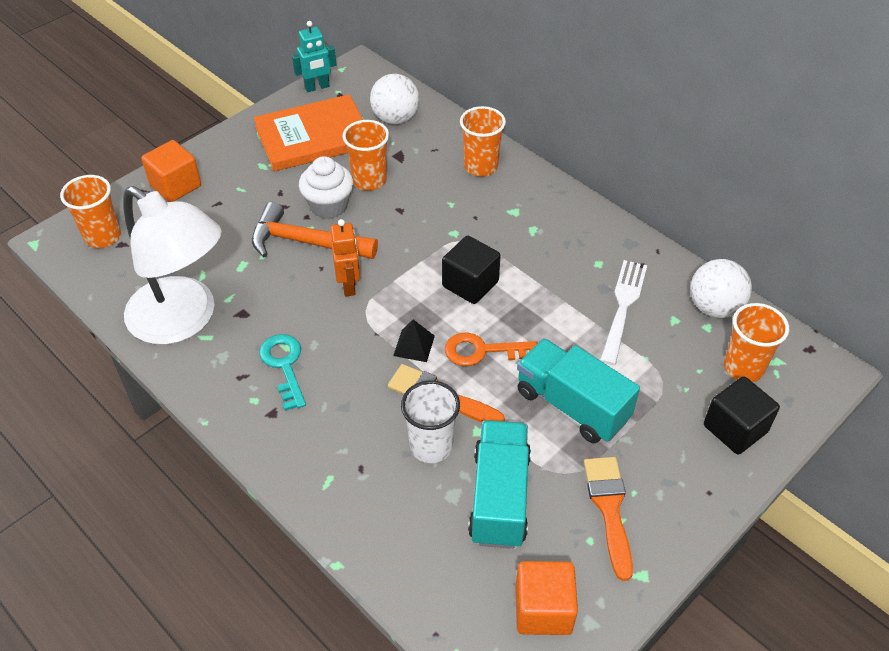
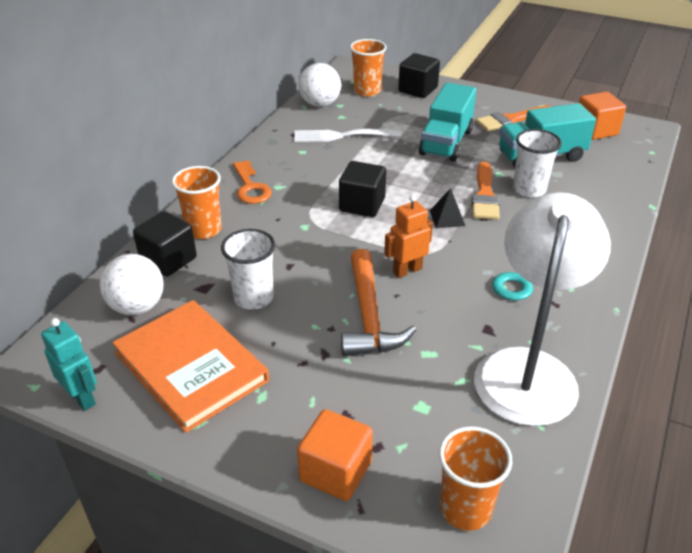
camera: 110 degrees left, 10 degrees down
(328, 206) = (307, 316): white cupcake -> none
(369, 180) = (253, 298): orange cup -> white cup
(446, 141) = (168, 260): none -> black cube
(483, 351) = (427, 185): orange key -> orange key (251, 187)

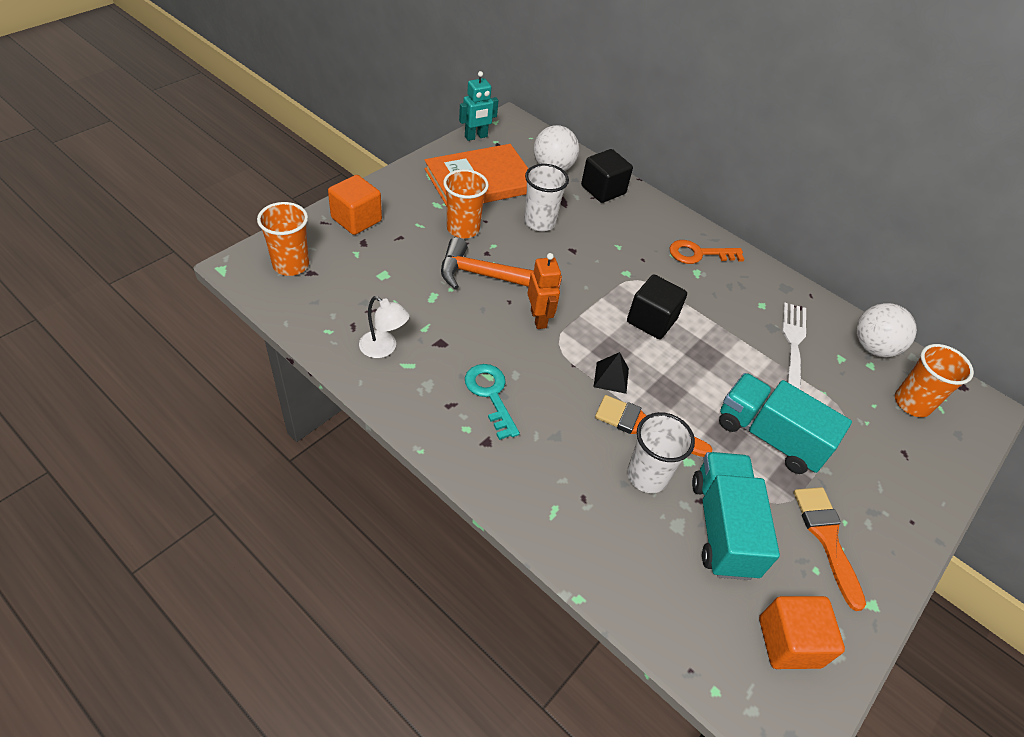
camera: 100 degrees right, 10 degrees up
(204, 230) = (638, 214): orange cup -> orange cup (463, 229)
(418, 89) = (919, 460): black cube -> none
(528, 369) = (384, 348): white lamp -> white lamp, size x0.42

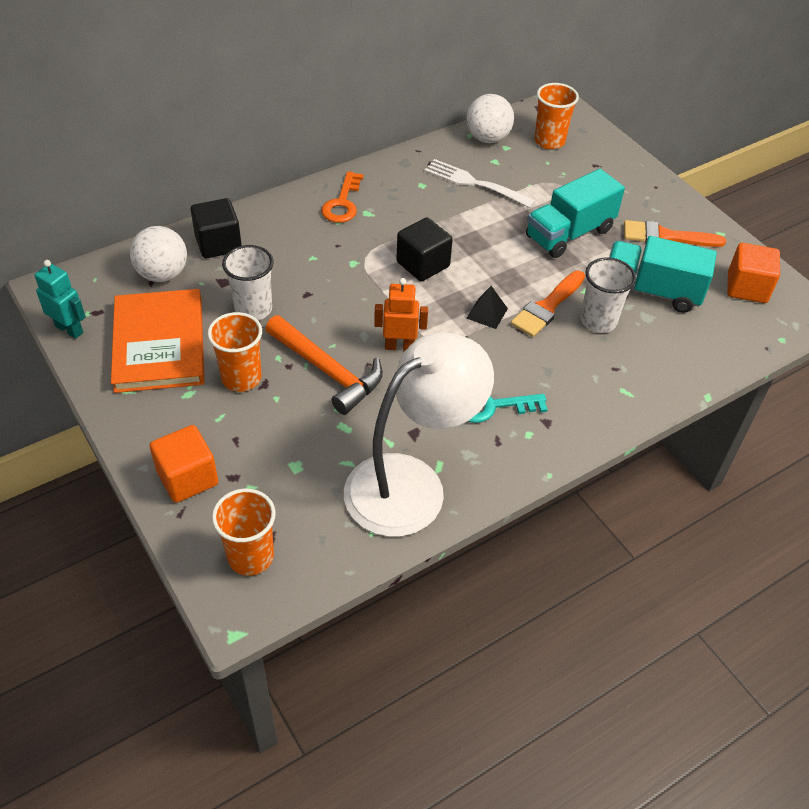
camera: 70 degrees left, 0 degrees up
(384, 348) = (411, 483): white lamp -> white lamp, size x2.40
(476, 137) = (69, 329): turquoise robot -> turquoise robot turned 45 degrees counterclockwise
(490, 277) = (328, 371): orange hammer -> orange hammer turned 75 degrees counterclockwise

